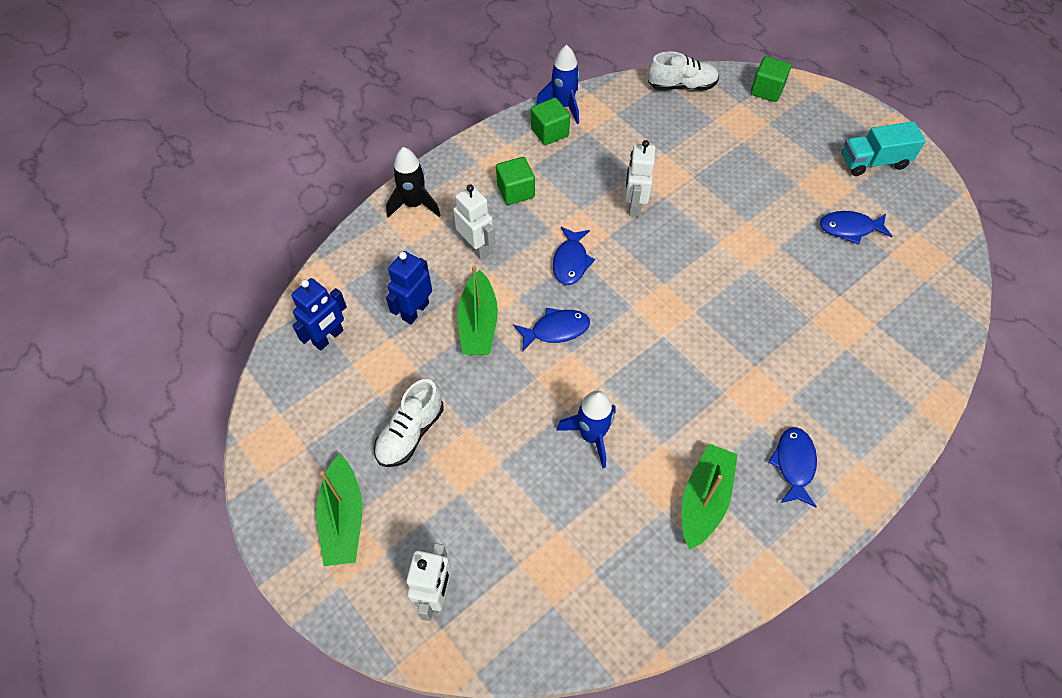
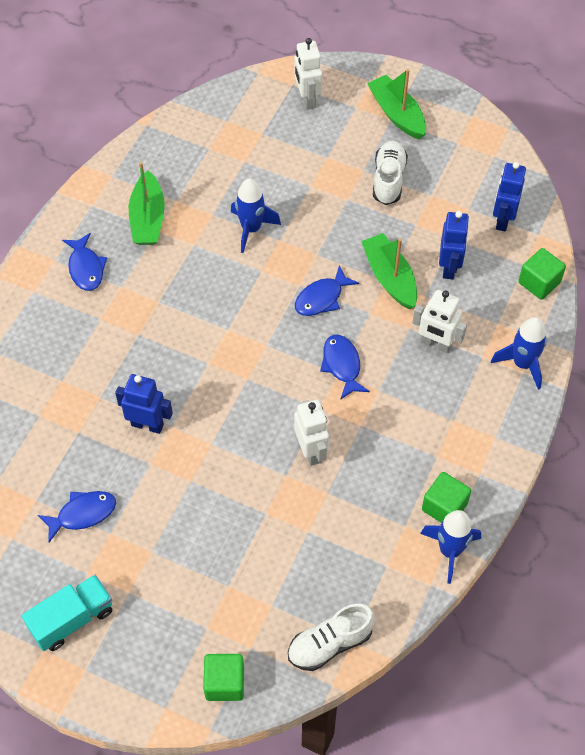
camera: 155 degrees right, 0 degrees up
(414, 204) = (522, 364): black rocket -> blue rocket
(515, 191) = (436, 418): green cube -> green cube (539, 282)
(772, 278) = (147, 425): none -> blue robot

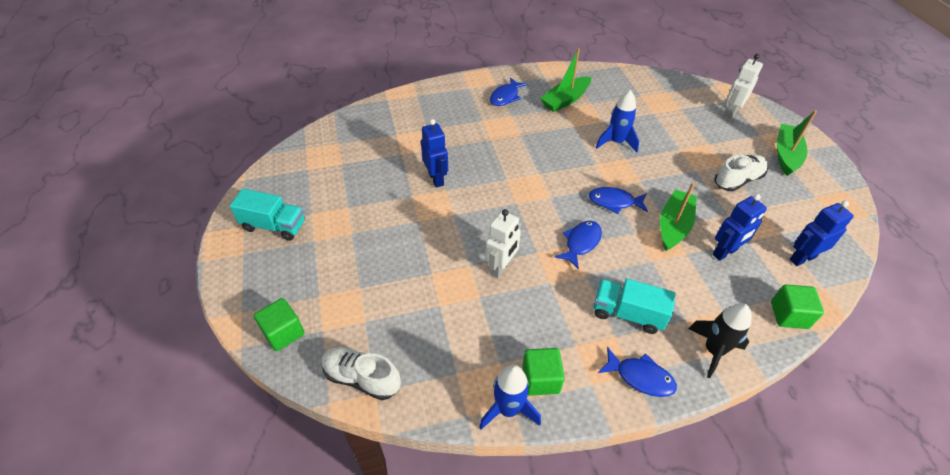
camera: 50 degrees right, 10 degrees down
(82, 514) = (349, 188): blue fish -> blue fish (640, 377)
(436, 344) = (660, 284): white robot -> none
(441, 393) = (627, 314): none -> turquoise truck
(522, 364) = (713, 350): blue rocket -> black rocket

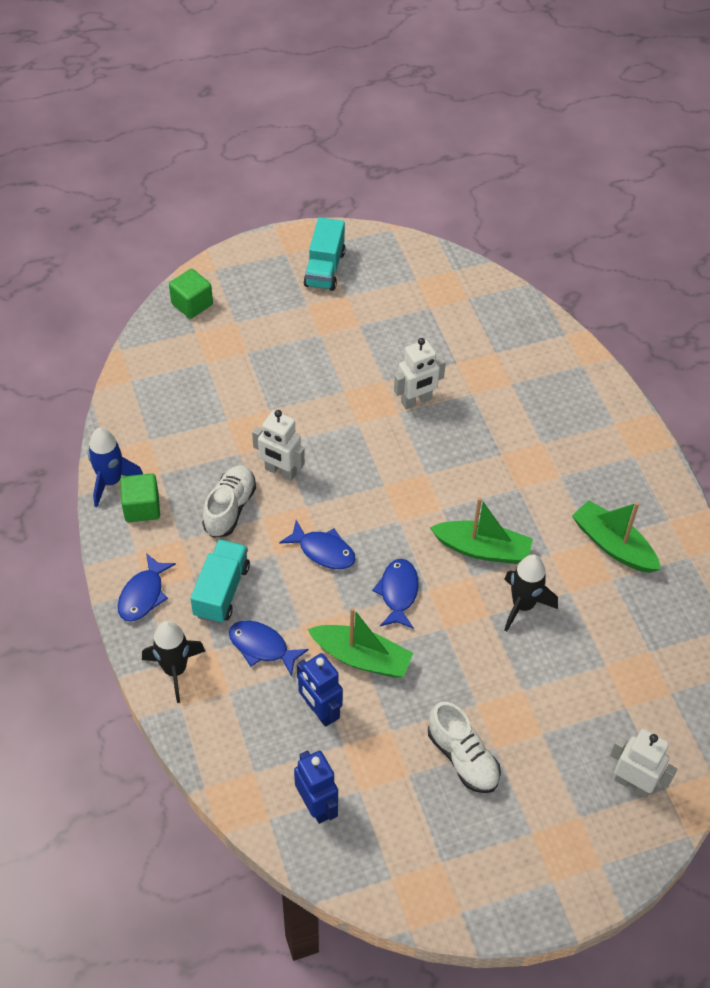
camera: 85 degrees right, 5 degrees up
(362, 378) = (144, 369): white shoe -> white shoe (230, 508)
(436, 179) = (416, 401): blue robot -> white robot
(505, 97) = (603, 469): blue fish -> blue fish (262, 647)
(616, 142) = (523, 605): blue rocket -> black rocket
(786, 155) = (533, 844): green boat -> green boat (482, 549)
(789, 315) = (225, 763): green cube -> none

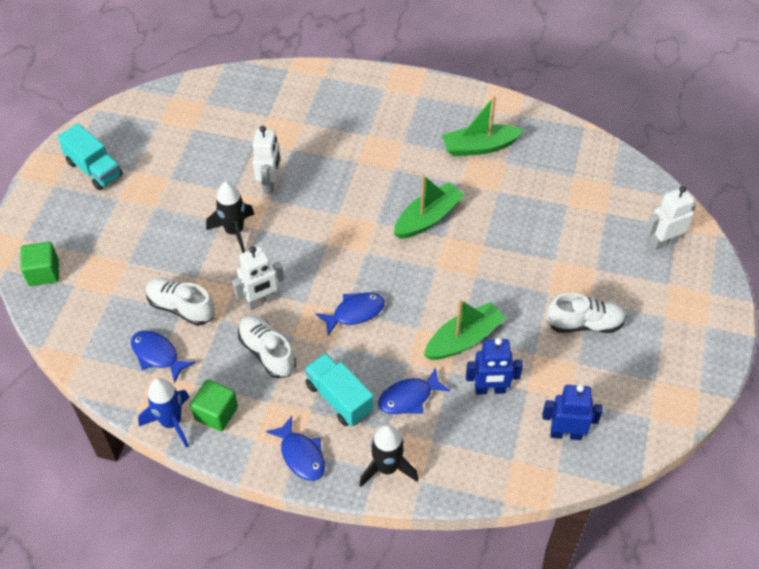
camera: 55 degrees left, 0 degrees up
(229, 418) = (181, 307): none -> white shoe
(398, 593) = (426, 287): blue fish -> blue fish (157, 355)
(523, 605) = (490, 222): black rocket -> black rocket (234, 231)

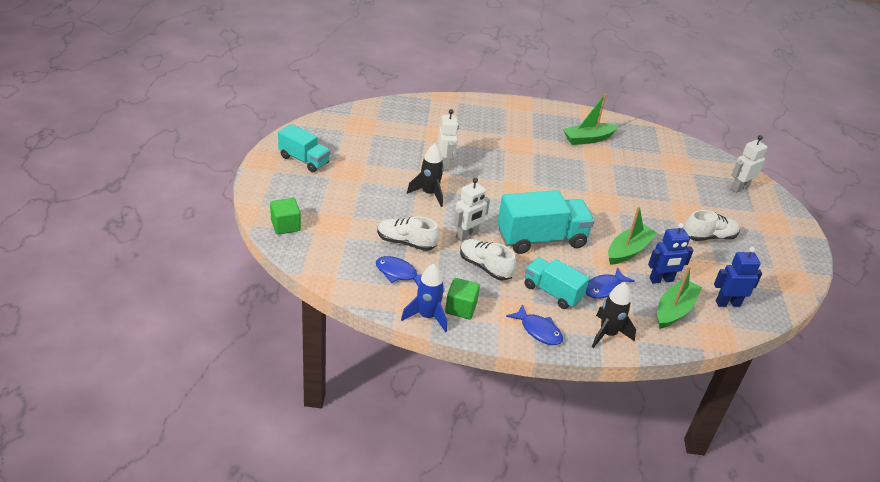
camera: 15 degrees left, 15 degrees down
(355, 313) = (541, 239): blue fish -> turquoise truck
(428, 218) = (570, 180): green boat -> green boat (674, 310)

